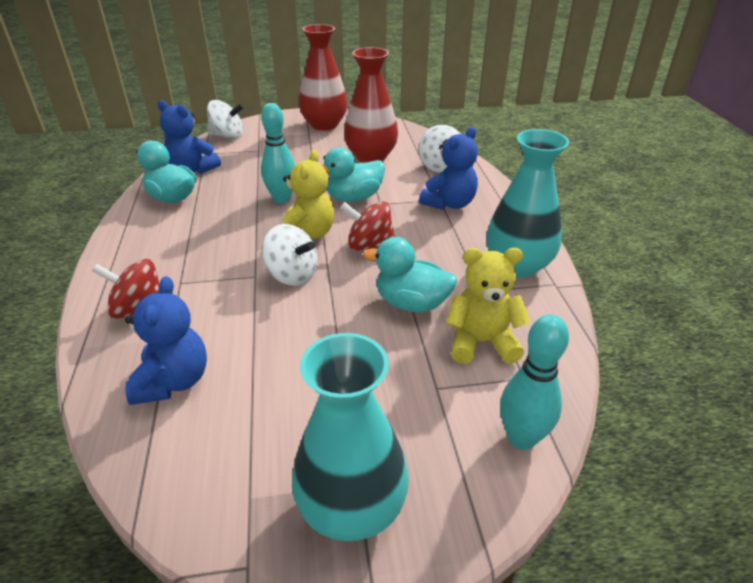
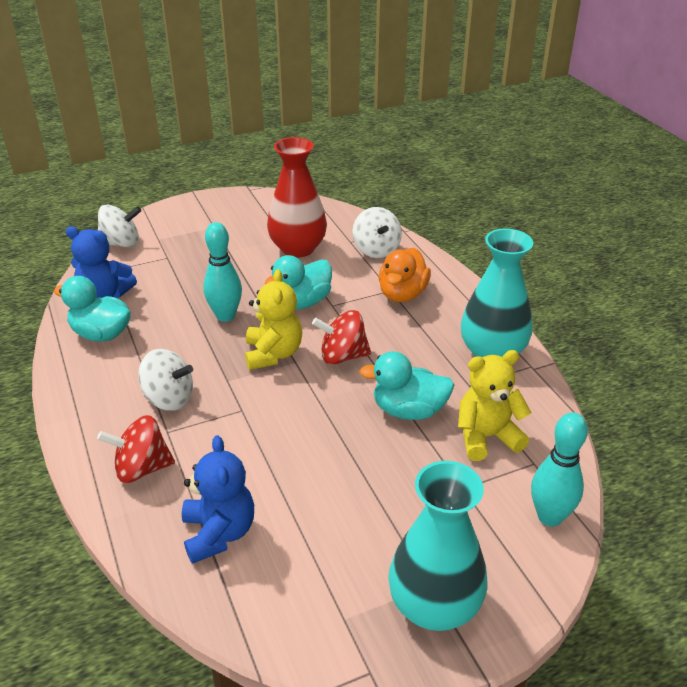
camera: 15 degrees left, 0 degrees up
(292, 275) = (279, 402): white spinning top -> white spinning top (169, 399)
(324, 125) = (227, 213): red vase -> none
(449, 204) = (402, 294): blue teddy bear -> orange duck

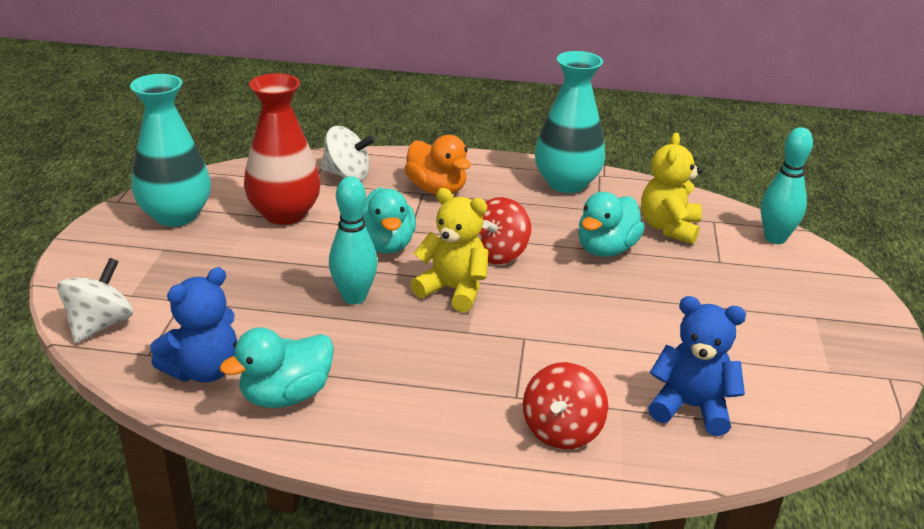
camera: 60 degrees left, 5 degrees down
(169, 399) = (462, 379): white spinning top -> none
(434, 606) = (837, 323): turquoise vase -> turquoise vase (176, 215)

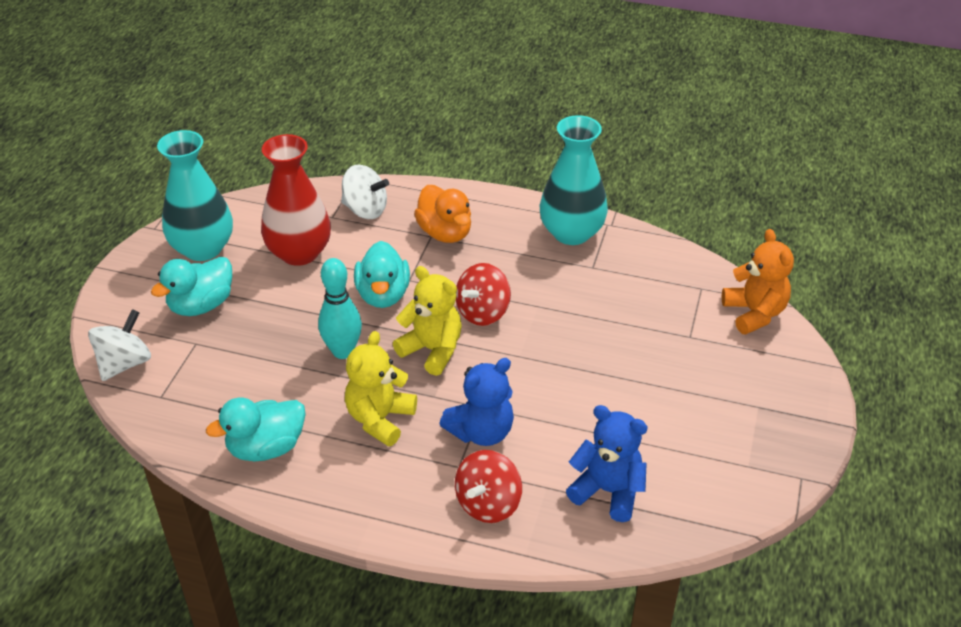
camera: 10 degrees right, 10 degrees up
(203, 370) = (203, 417): blue teddy bear -> blue teddy bear (481, 432)
(606, 249) = (585, 315): turquoise duck -> turquoise duck (201, 305)
(669, 228) = (654, 293): yellow teddy bear -> yellow teddy bear (380, 419)
(775, 238) = (754, 313): turquoise bowling pin -> orange teddy bear

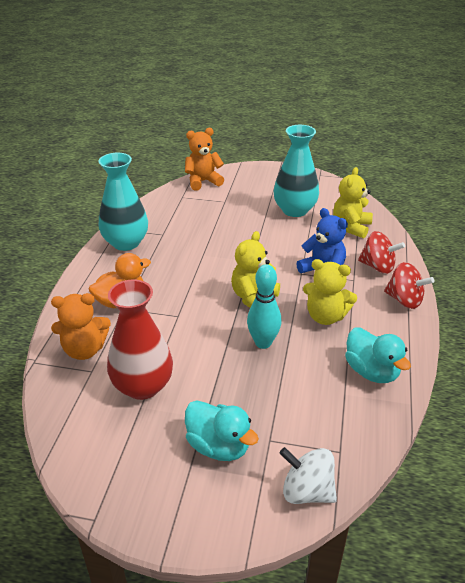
camera: 95 degrees left, 5 degrees down
(203, 248) = (133, 463): turquoise vase -> turquoise vase (294, 210)
(365, 210) = (84, 350): white spinning top -> orange teddy bear
(383, 295) = (196, 328): turquoise duck -> none
(483, 312) = (212, 277): red spinning top -> red spinning top (404, 300)
(608, 491) = (351, 227): blue teddy bear -> yellow teddy bear

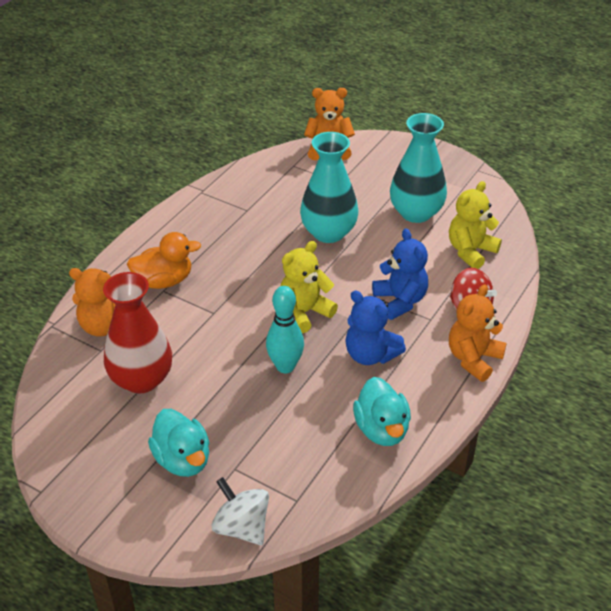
camera: 20 degrees right, 5 degrees up
(126, 243) = (202, 212): turquoise vase -> turquoise vase (328, 232)
(325, 316) = (370, 355): yellow teddy bear -> blue teddy bear
(404, 300) = (473, 359): red spinning top -> orange teddy bear

